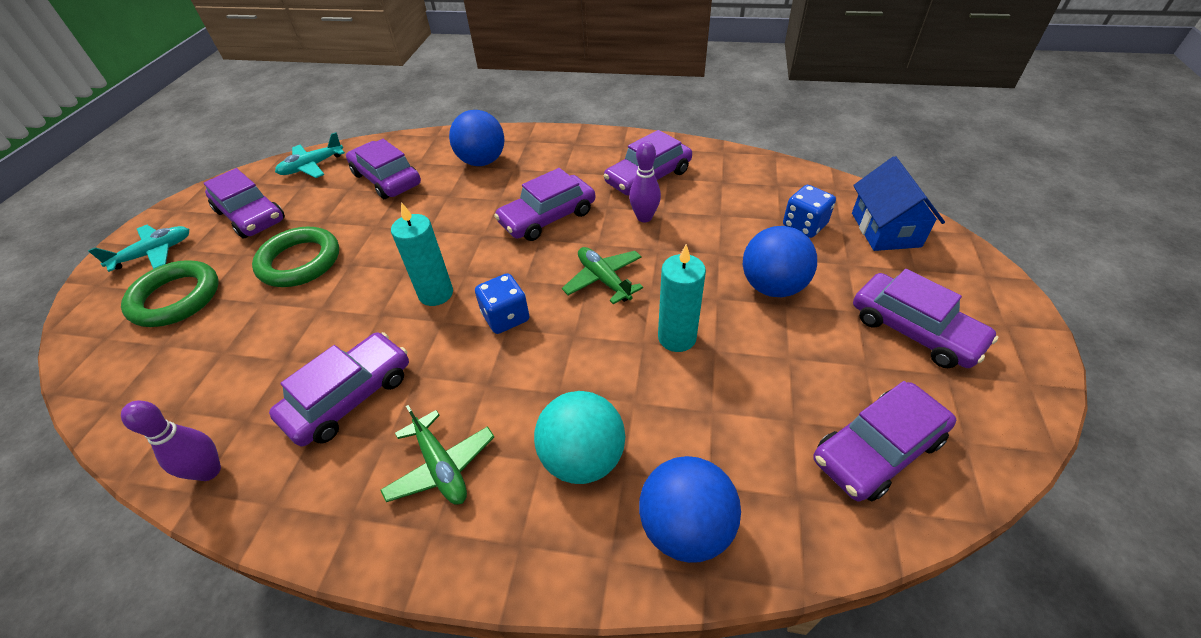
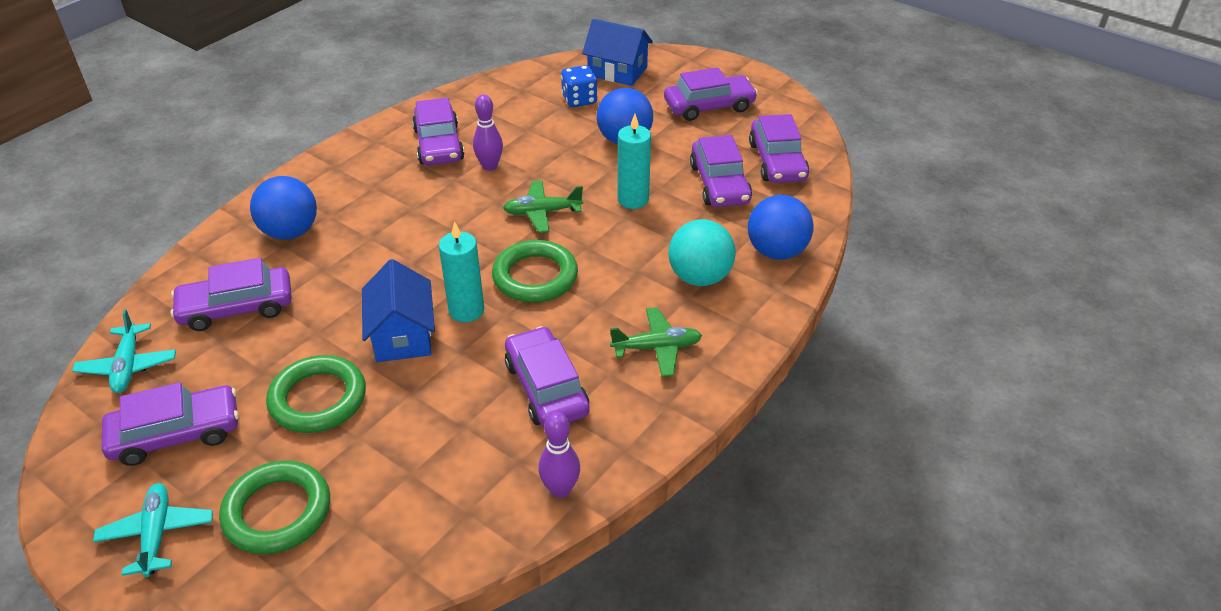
camera: 65 degrees left, 5 degrees down
(388, 271) = (402, 335): none -> blue house
(506, 317) = (535, 276): blue dice -> green ring
(547, 217) = (431, 217): purple car -> purple car (719, 184)

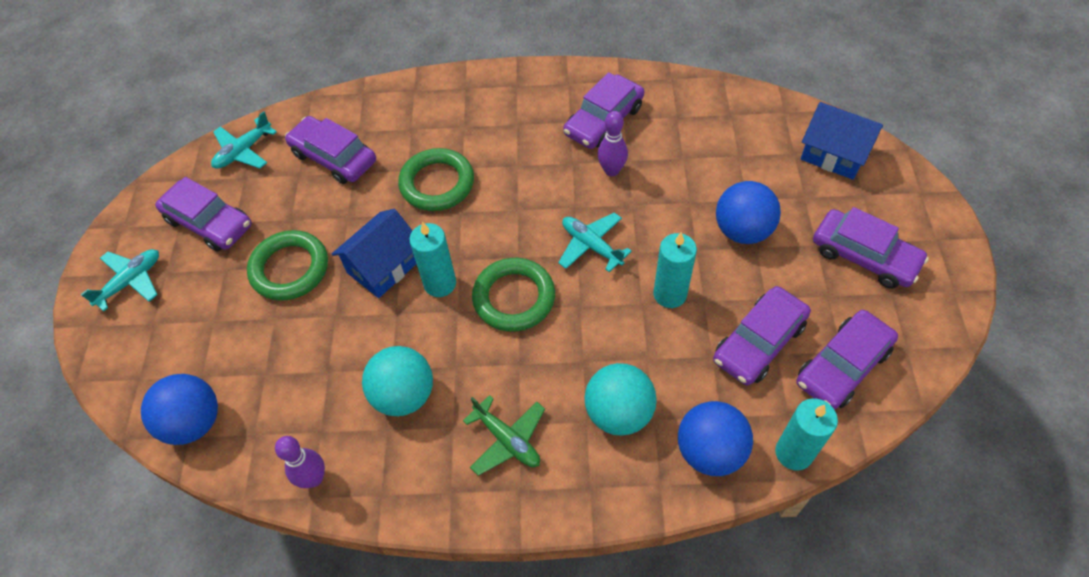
camera: 55 degrees right, 15 degrees up
(277, 512) = (185, 327): green ring -> green ring (437, 183)
(290, 232) = (427, 122): blue ball -> blue ball (194, 422)
(542, 212) = (591, 246): green plane -> turquoise plane
(546, 388) = (404, 395): purple car -> turquoise ball
(579, 100) = (761, 160): blue dice -> none
(617, 71) = (834, 154): blue house -> blue house turned 45 degrees counterclockwise
(816, 217) = (793, 453): none -> turquoise candle

